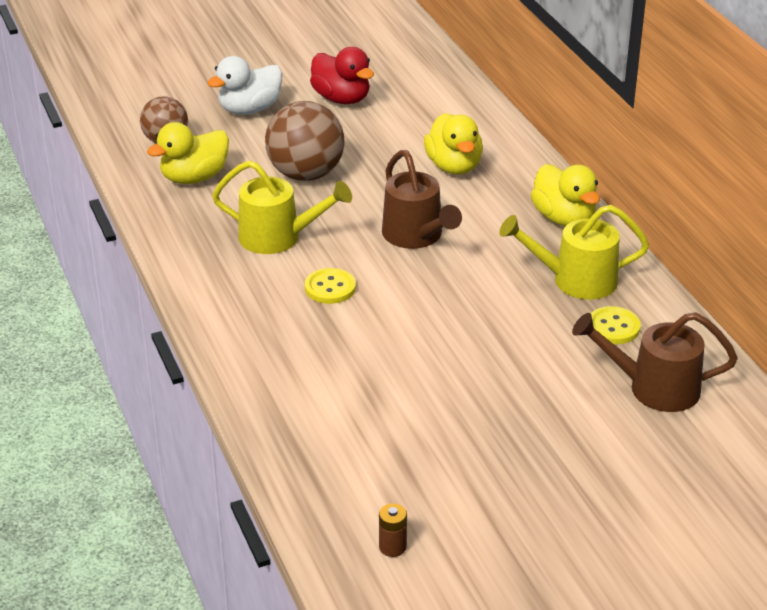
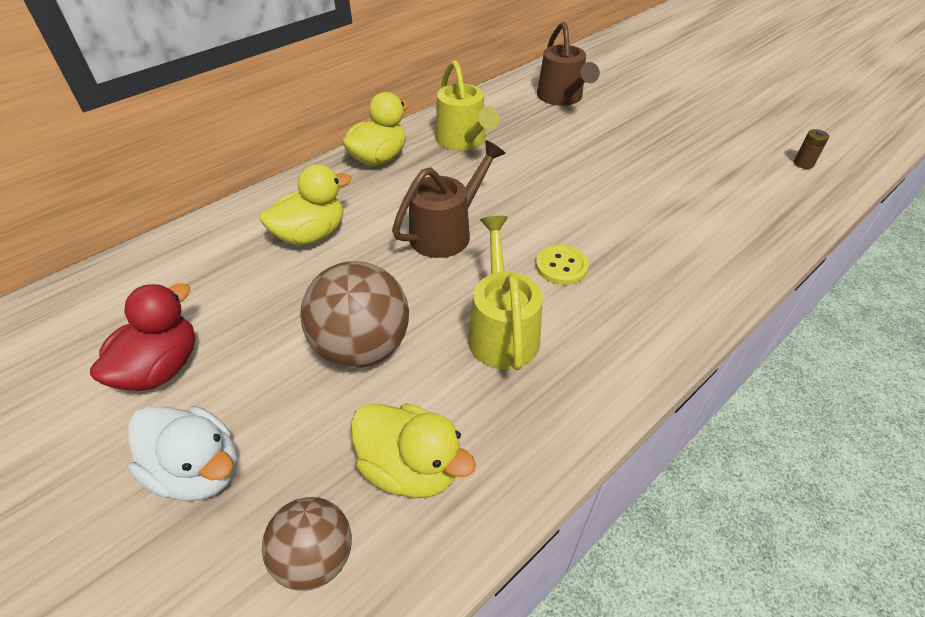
camera: 110 degrees left, 10 degrees up
(613, 327) = (510, 119): yellow button -> none

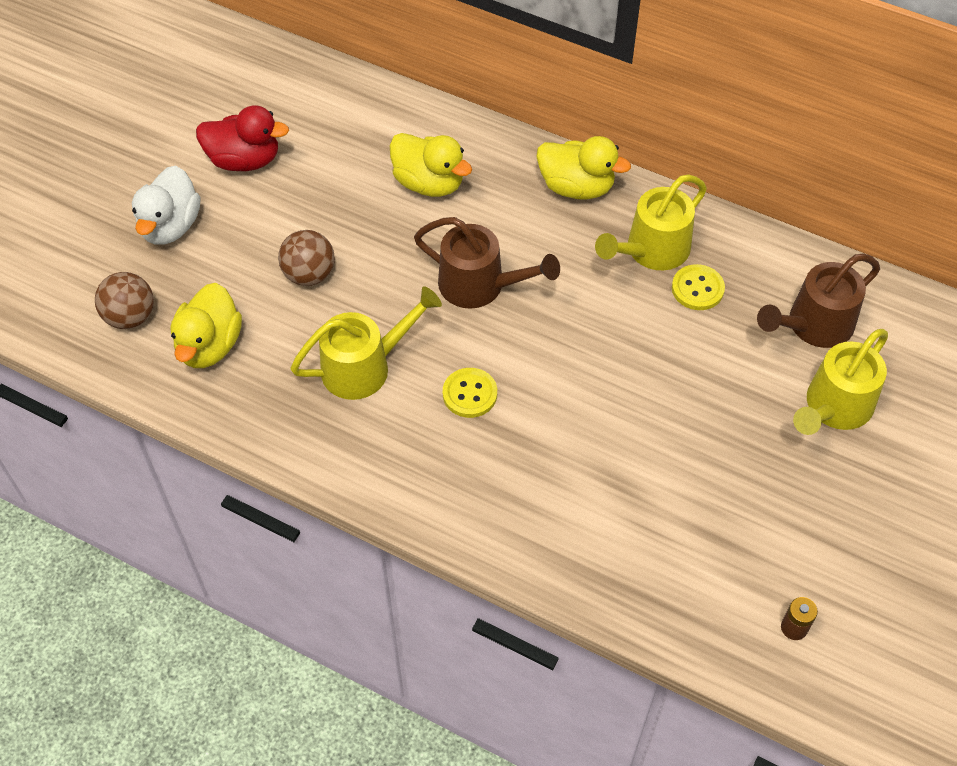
camera: 70 degrees right, 10 degrees up
(362, 347) = (309, 274): brown ball -> brown ball, size x0.63
(509, 131) = (697, 289): none -> yellow button
(630, 107) = (834, 408): none -> yellow watering can

